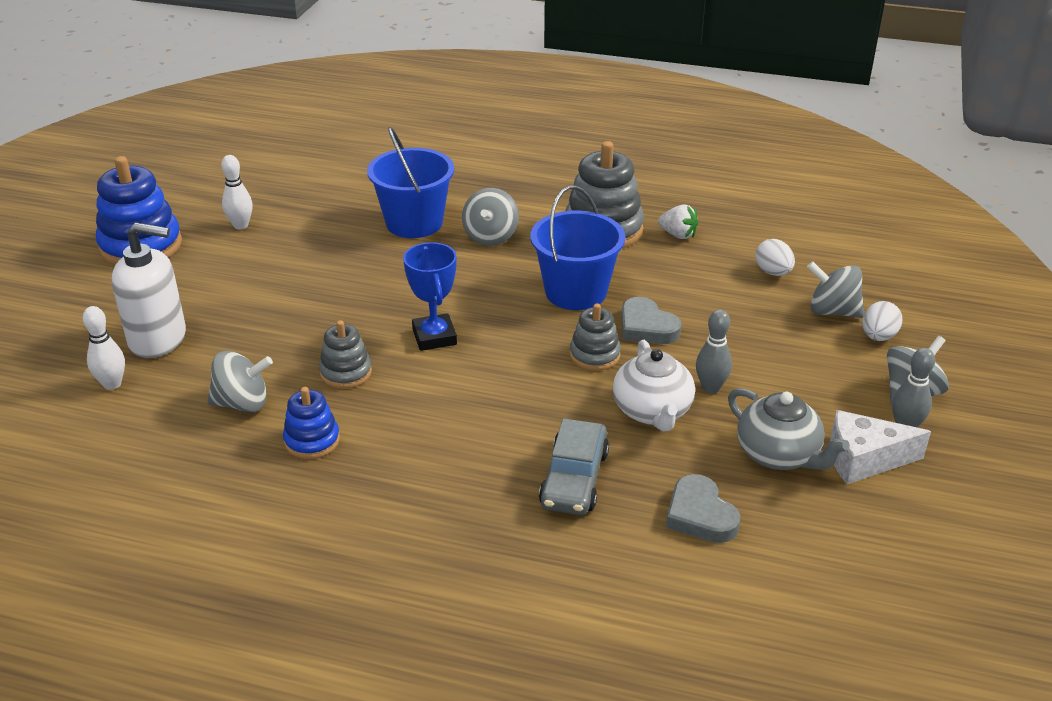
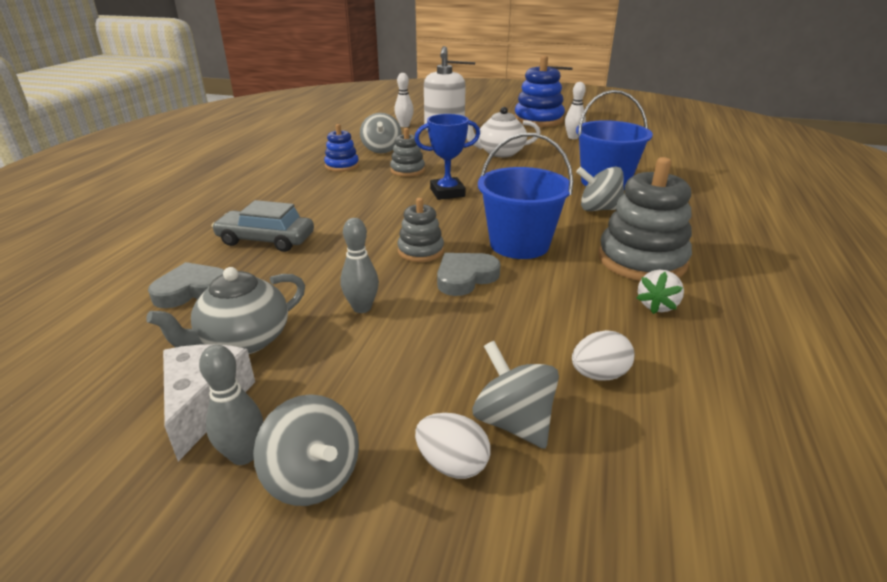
camera: 90 degrees right, 5 degrees down
(652, 411) = (334, 275): white teapot -> white teapot (499, 153)
(832, 311) = (513, 422): grey spinning top -> grey spinning top turned 60 degrees counterclockwise

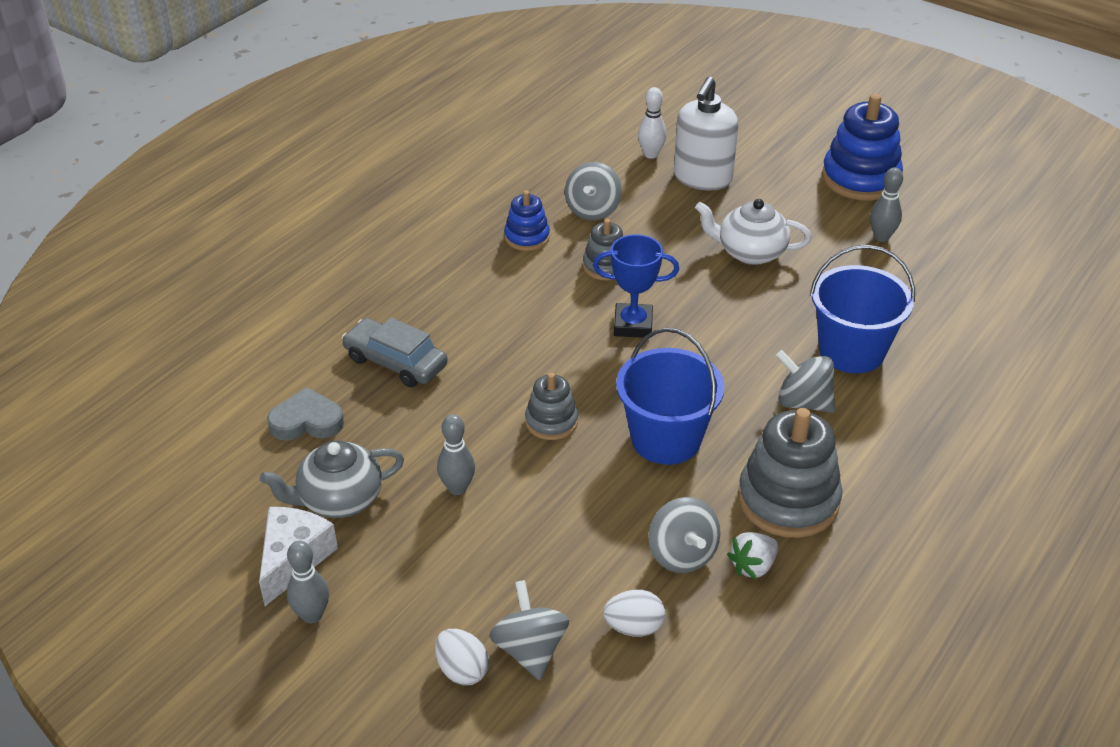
camera: 20 degrees right, 10 degrees up
(313, 477) = (356, 649): grey spinning top -> grey spinning top (682, 554)
(465, 277) = (578, 474): grey heart -> none
(573, 137) = (881, 237): white bowling pin -> grey bowling pin

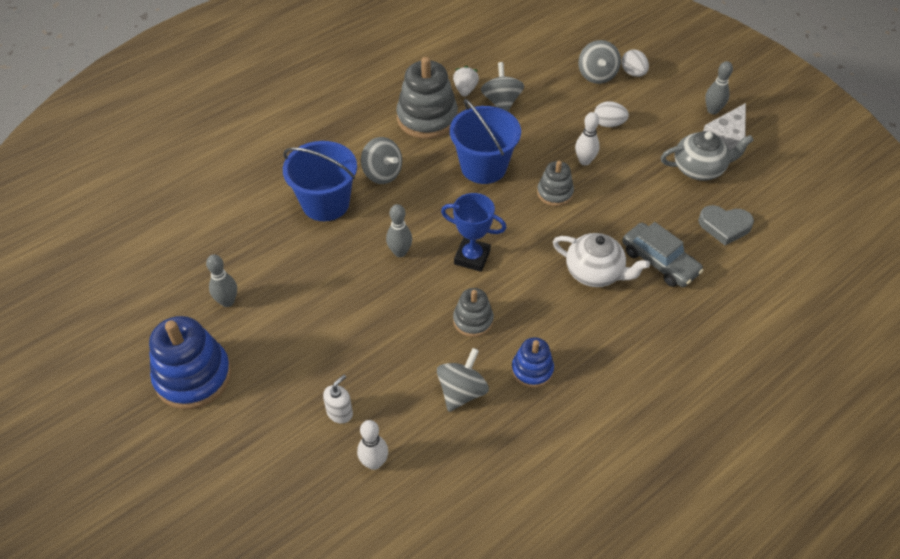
camera: 165 degrees left, 10 degrees up
(457, 488) = (624, 162): grey bowling pin -> grey bowling pin (400, 252)
(518, 477) = (584, 161): none -> white bowling pin
(634, 627) = (540, 75): white egg -> white egg (608, 124)
(702, 178) = (340, 413): white soap dispenser -> white soap dispenser, size x0.48
(750, 252) = (346, 309): white teapot -> white teapot (595, 272)
(753, 566) = (465, 90): white strawberry -> white strawberry turned 60 degrees counterclockwise

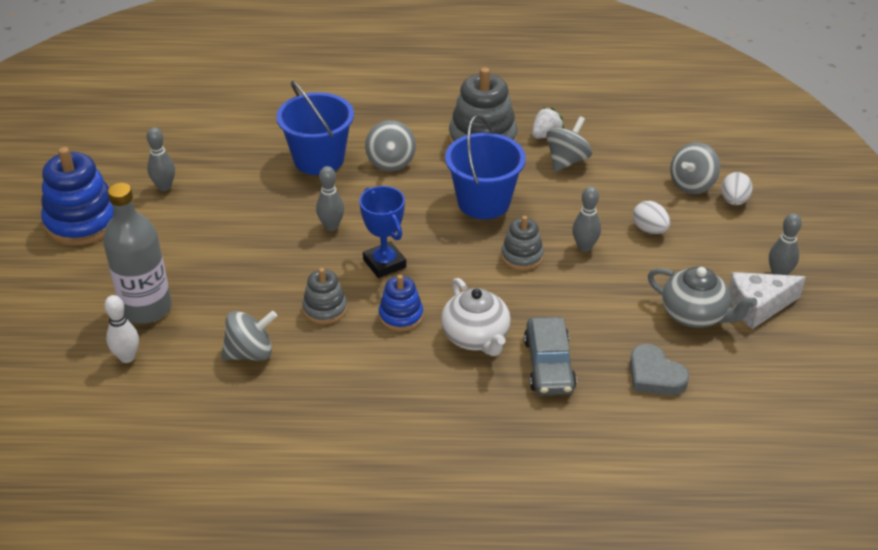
camera: 40 degrees right, 10 degrees down
(340, 413) = (146, 308): white soap dispenser -> grey bottle
(532, 370) = (325, 374): blue stacking toy -> blue stacking toy (401, 316)
(584, 161) = (584, 247): white bowling pin -> grey bowling pin

